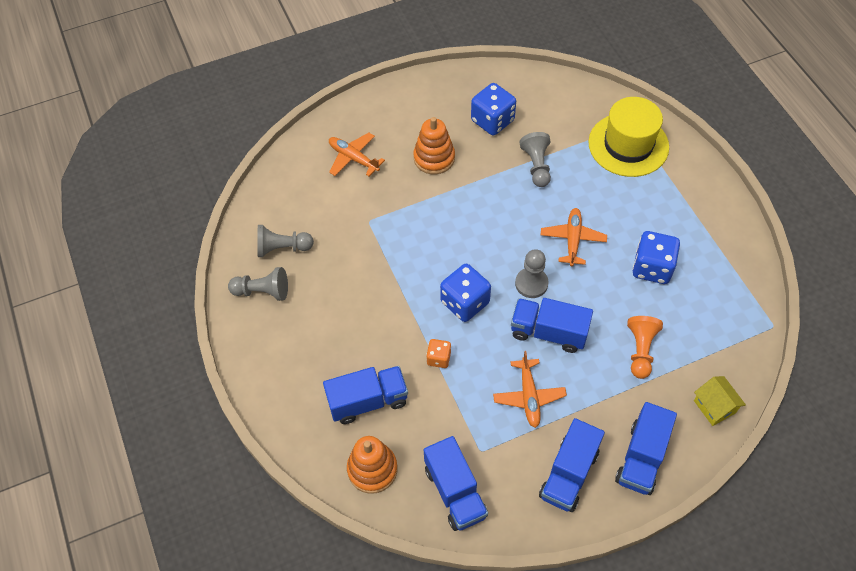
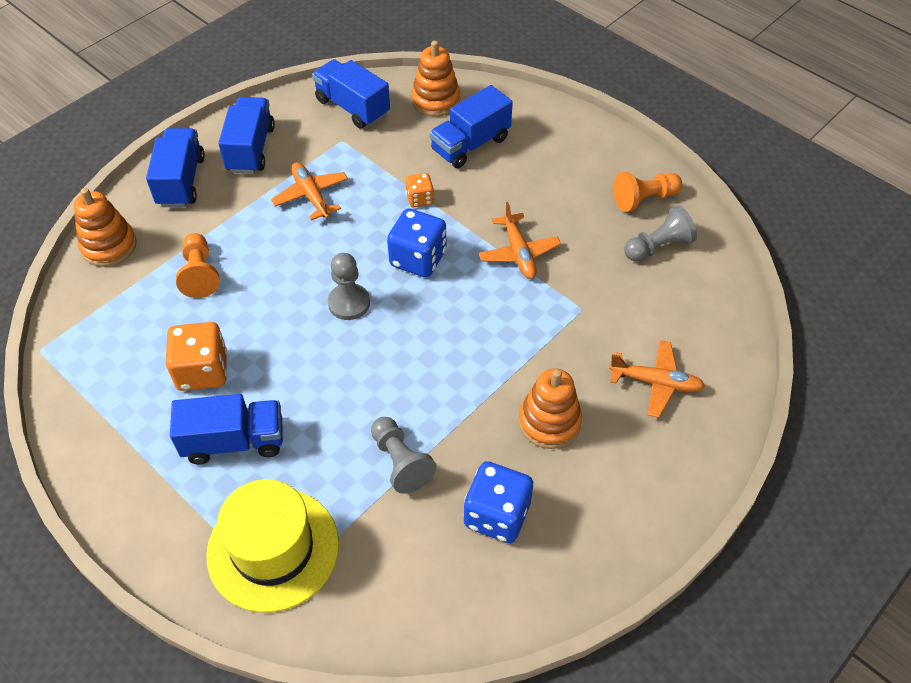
camera: 155 degrees right, 5 degrees down
(262, 291) = (644, 199): grey pawn -> orange pawn
(548, 332) = (310, 259): blue truck -> blue truck (234, 441)
(572, 239) = (315, 372): orange plane -> orange plane (518, 253)
(652, 268) = (202, 371): blue dice -> orange dice
(714, 407) = (109, 246): yellow house -> orange stacking toy

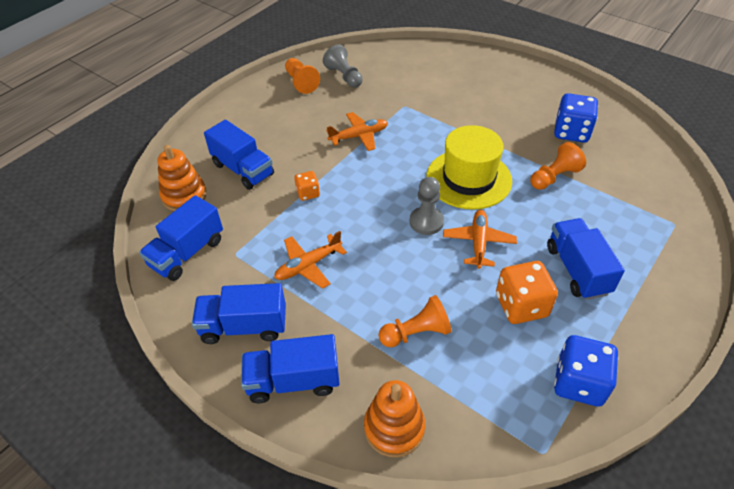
camera: 95 degrees left, 5 degrees down
(273, 549) = (648, 231): yellow hat -> yellow hat (468, 179)
(400, 462) = (554, 177): grey pawn -> orange pawn
(418, 258) = (373, 187): blue dice -> blue dice (579, 382)
(549, 422) = (497, 115): orange stacking toy -> none
(656, 382) = (453, 76): orange plane -> orange plane (478, 242)

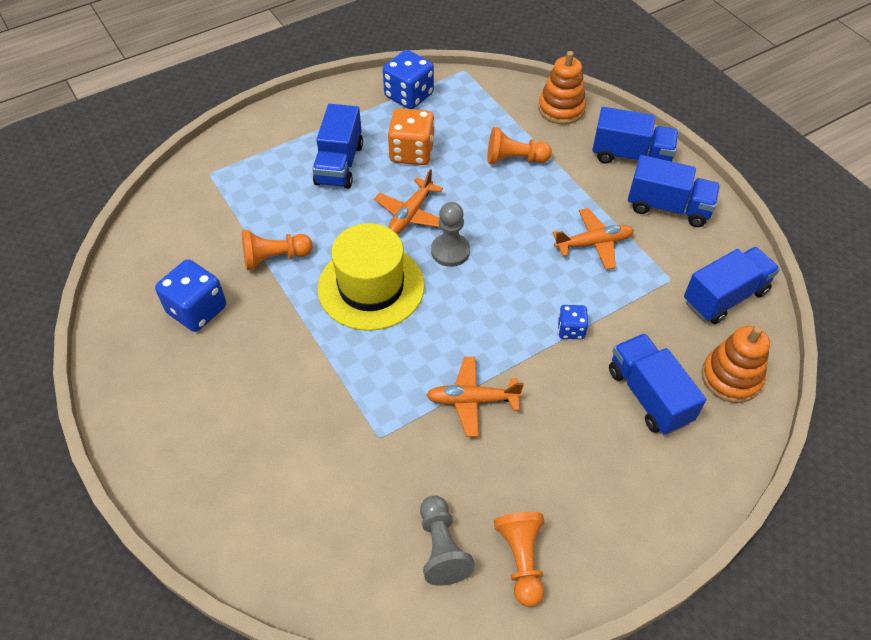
camera: 160 degrees left, 5 degrees up
(308, 193) = (571, 330): orange dice -> blue dice

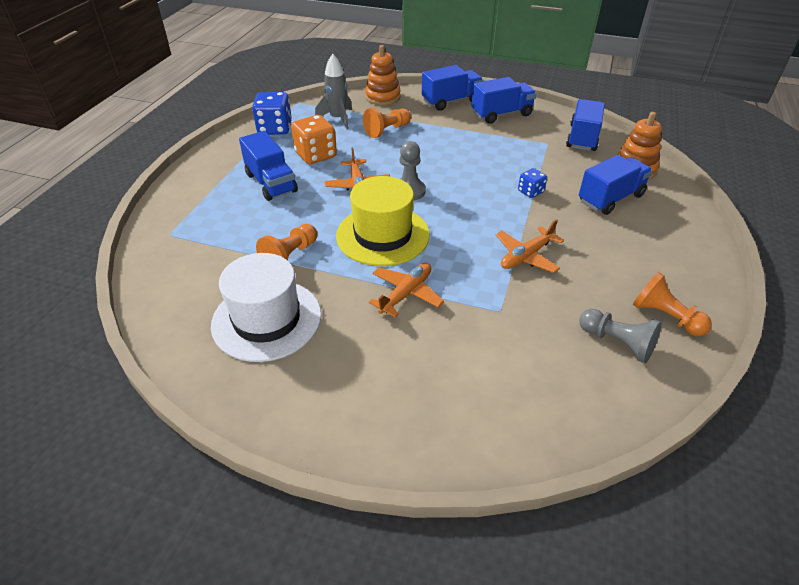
camera: 40 degrees left, 10 degrees down
(197, 310) = (267, 319): blue dice -> white hat
(481, 116) = (338, 119): none -> grey rocket
(593, 243) = (486, 147): orange plane -> orange plane (406, 293)
(648, 395) = (610, 198): blue truck -> blue truck turned 120 degrees clockwise

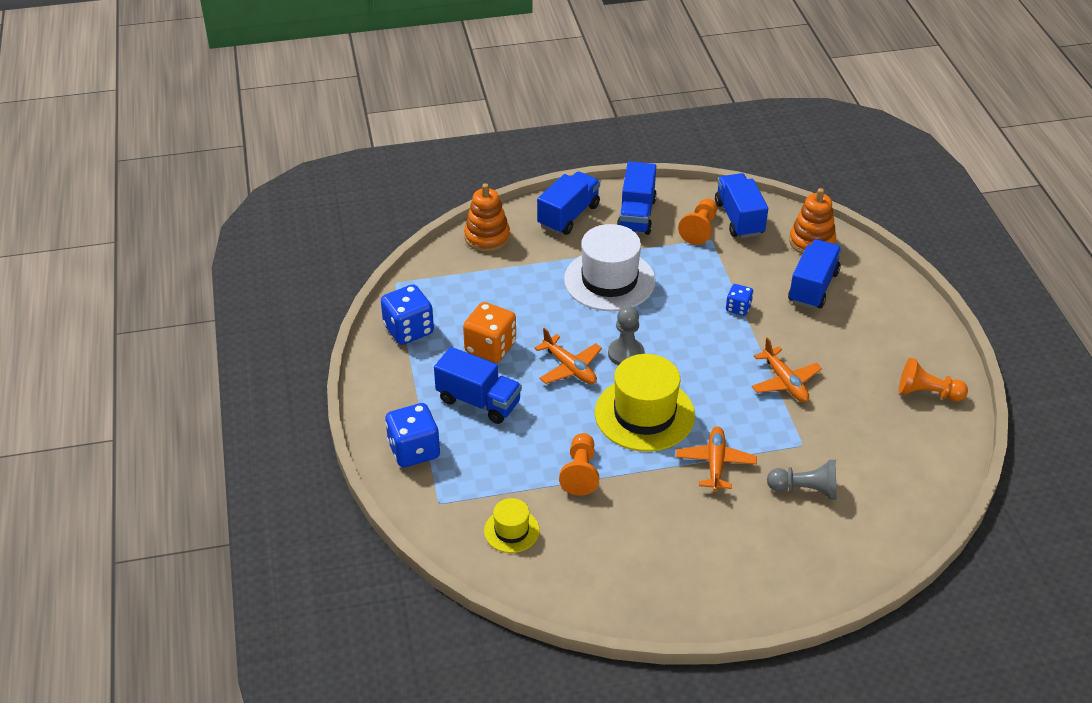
camera: 30 degrees left, 0 degrees up
(194, 196) = (414, 450): none -> blue dice
(194, 274) = (511, 530): none -> yellow hat
(267, 319) = (621, 540): white hat -> white hat (609, 280)
(338, 119) = (466, 289): grey rocket -> none
(387, 130) = (535, 284): orange pawn -> orange pawn (699, 229)
(501, 114) = (636, 215): blue truck -> blue truck turned 150 degrees clockwise
(526, 256) = (785, 382): orange plane -> orange plane turned 45 degrees counterclockwise
(617, 343) = (907, 432): grey pawn -> grey pawn (805, 490)

